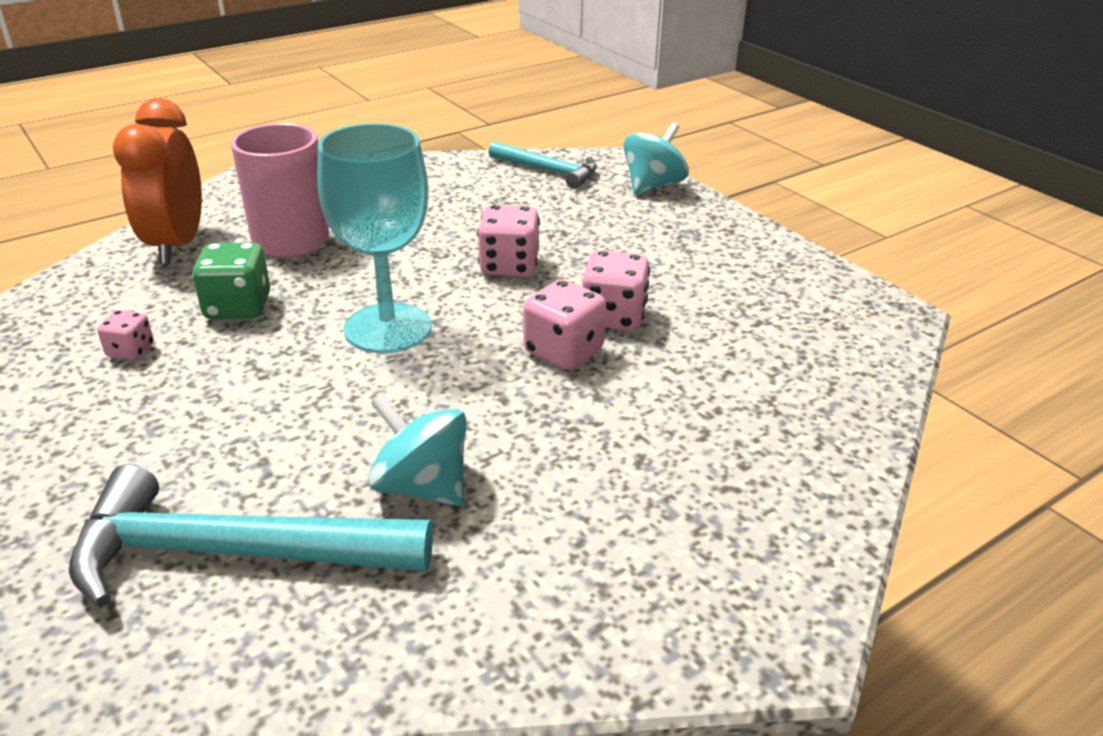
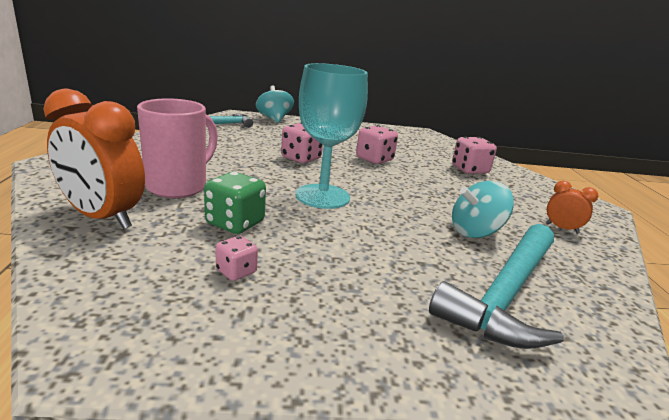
camera: 60 degrees left, 10 degrees down
(563, 351) = (391, 175): pink dice -> pink dice (469, 170)
(563, 588) = (562, 228): none -> orange clock

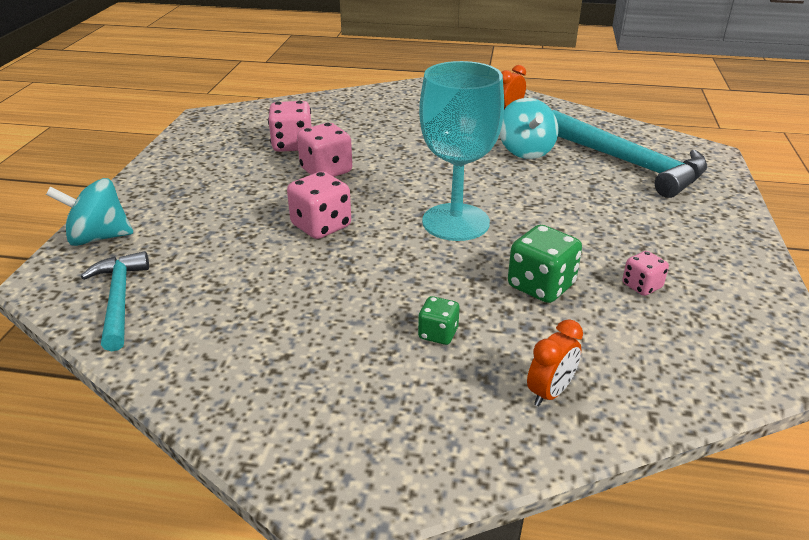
camera: 75 degrees left, 10 degrees up
(102, 217) = (550, 392): orange clock -> orange clock, size x0.48
(179, 186) = (438, 334): pink mug -> green dice
(469, 170) = (363, 118): pink dice -> pink dice (292, 145)

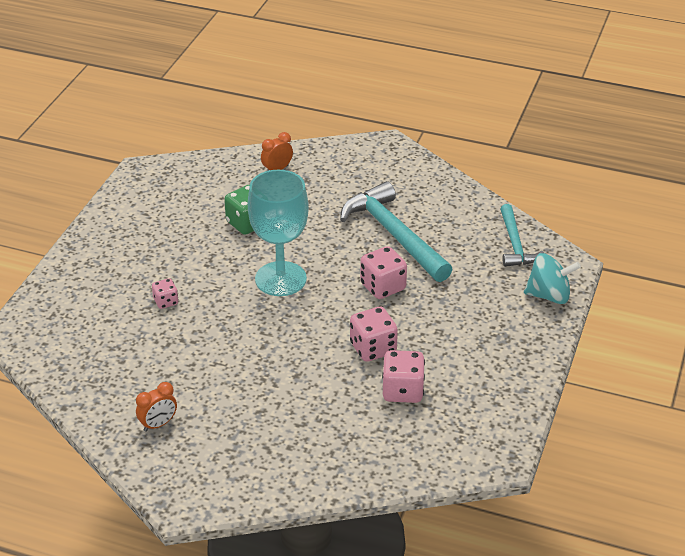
camera: 170 degrees left, 5 degrees up
(438, 334) = (323, 203): green dice -> none
(525, 151) = (180, 354): turquoise spinning top -> none
(627, 163) = (100, 326): turquoise hammer -> turquoise hammer (394, 234)
(641, 286) = (185, 216): pink dice -> pink dice (166, 302)

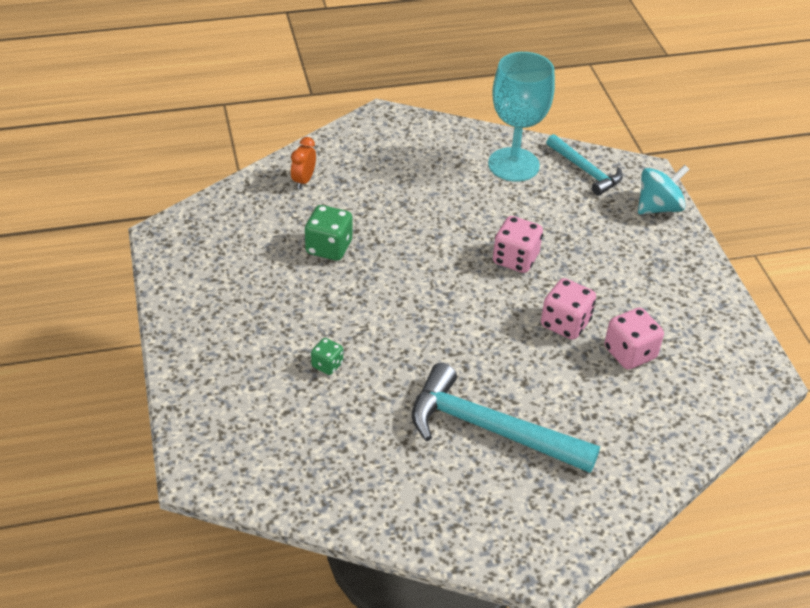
camera: 35 degrees left, 5 degrees up
(158, 424) = (446, 498): orange clock -> none
(166, 302) = (327, 365): pink dice -> green dice
(280, 279) = (416, 291): turquoise goblet -> turquoise goblet (513, 165)
(394, 234) = (475, 203): turquoise hammer -> turquoise hammer (490, 429)

